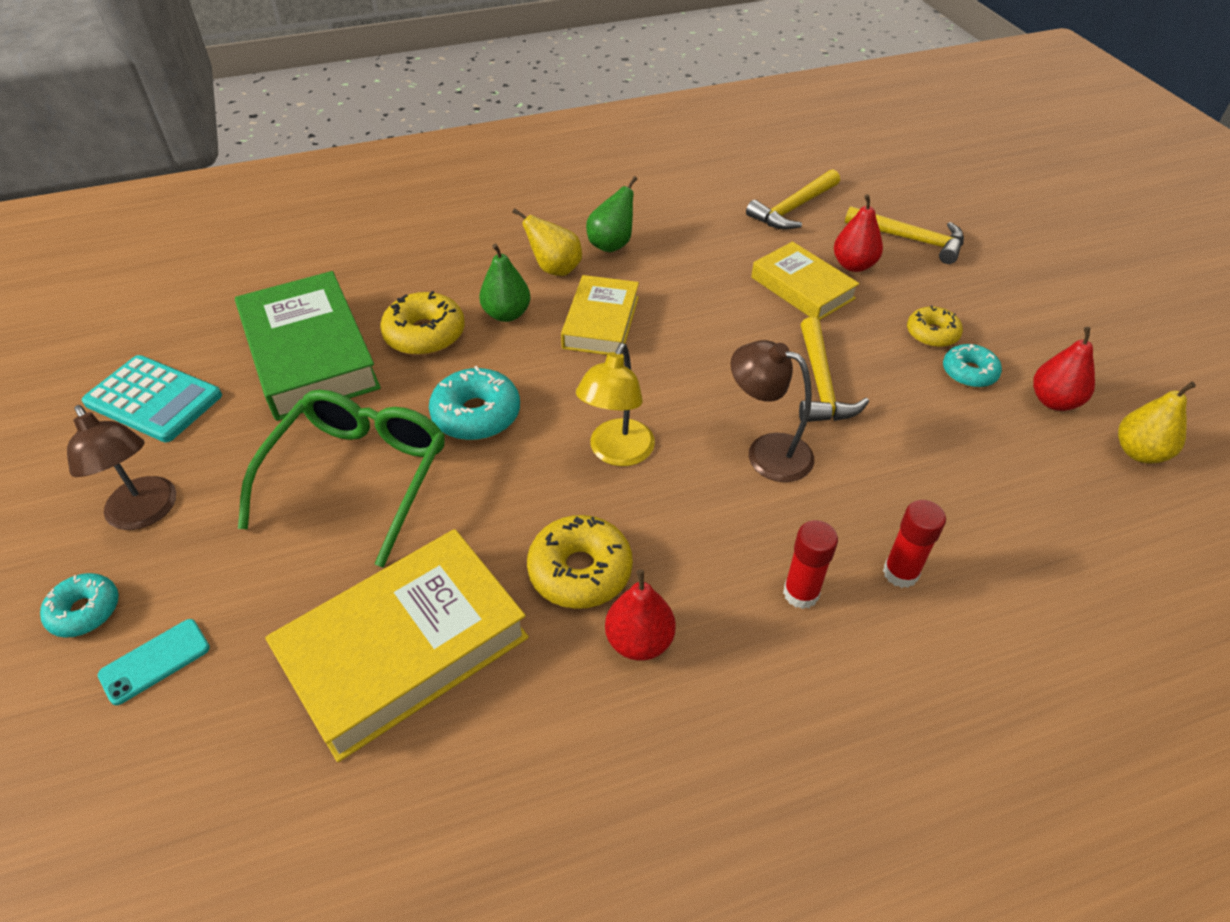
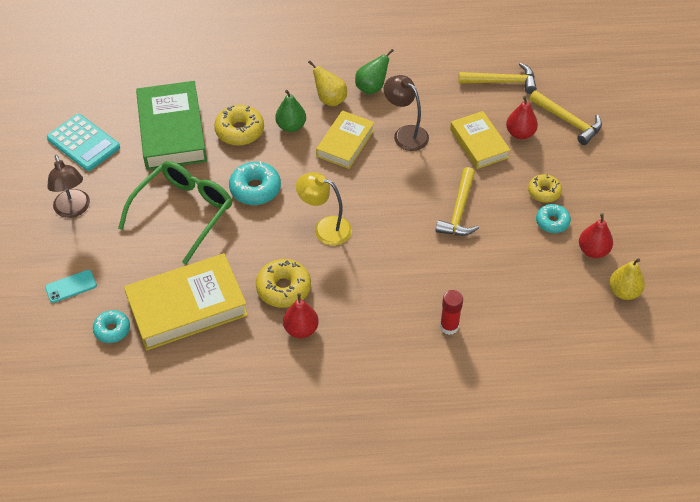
camera: 15 degrees right, 5 degrees up
(85, 611) = (41, 255): turquoise donut -> turquoise donut (112, 330)
(617, 453) = (325, 228): yellow lamp -> yellow lamp turned 75 degrees clockwise
(766, 452) = (408, 245): brown lamp -> brown lamp (405, 134)
(793, 208) = (502, 82): yellow hammer -> yellow hammer turned 150 degrees counterclockwise
(801, 593) = (392, 325): red glue stick -> none

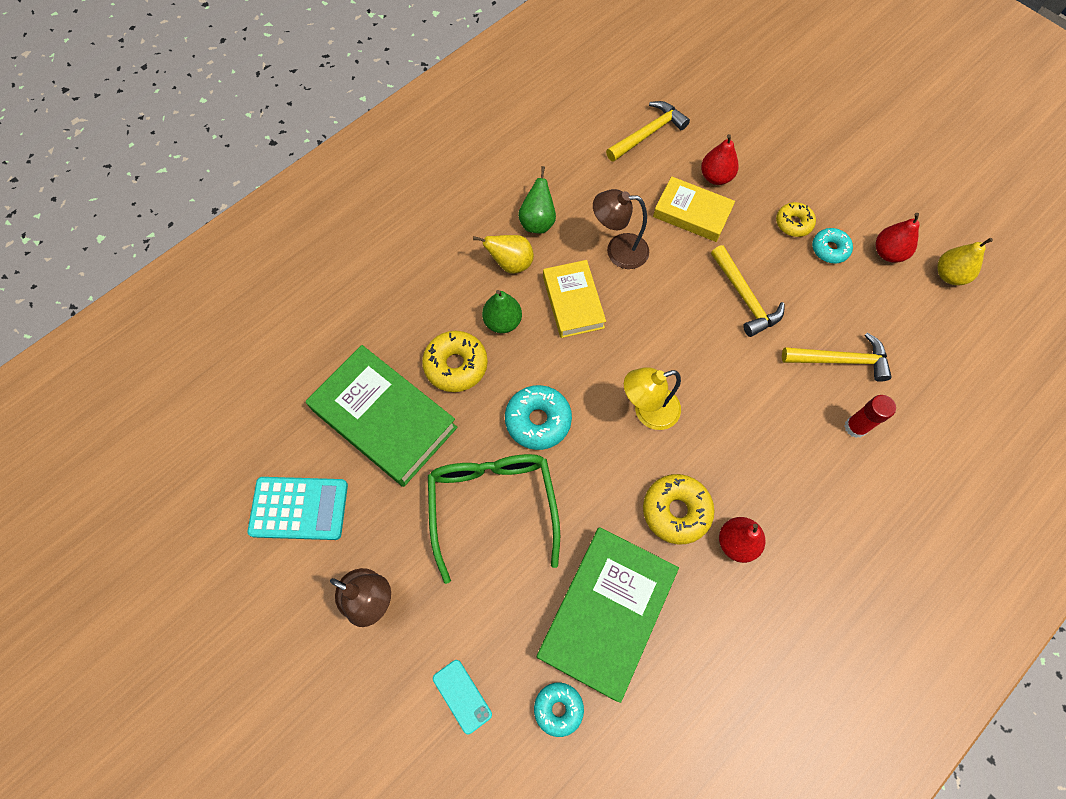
camera: 40 degrees left, 15 degrees up
(71, 286) = (462, 696): turquoise phone -> turquoise phone turned 60 degrees counterclockwise
(187, 307) = (606, 613): yellow book -> green book
(568, 121) = (741, 135): yellow hammer -> yellow hammer (840, 360)

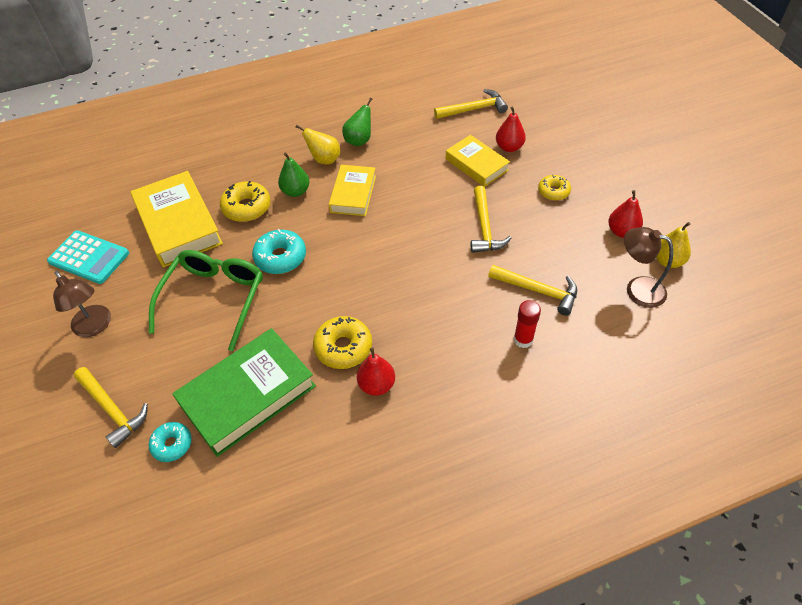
camera: 25 degrees right, 15 degrees down
(385, 419) = (179, 224): green book -> yellow book
(462, 696) = (112, 409): turquoise phone -> yellow hammer
(618, 250) = (406, 172): brown lamp -> brown lamp (637, 289)
(647, 411) = (363, 277): yellow lamp -> none
(829, 249) = (573, 216): turquoise donut -> none

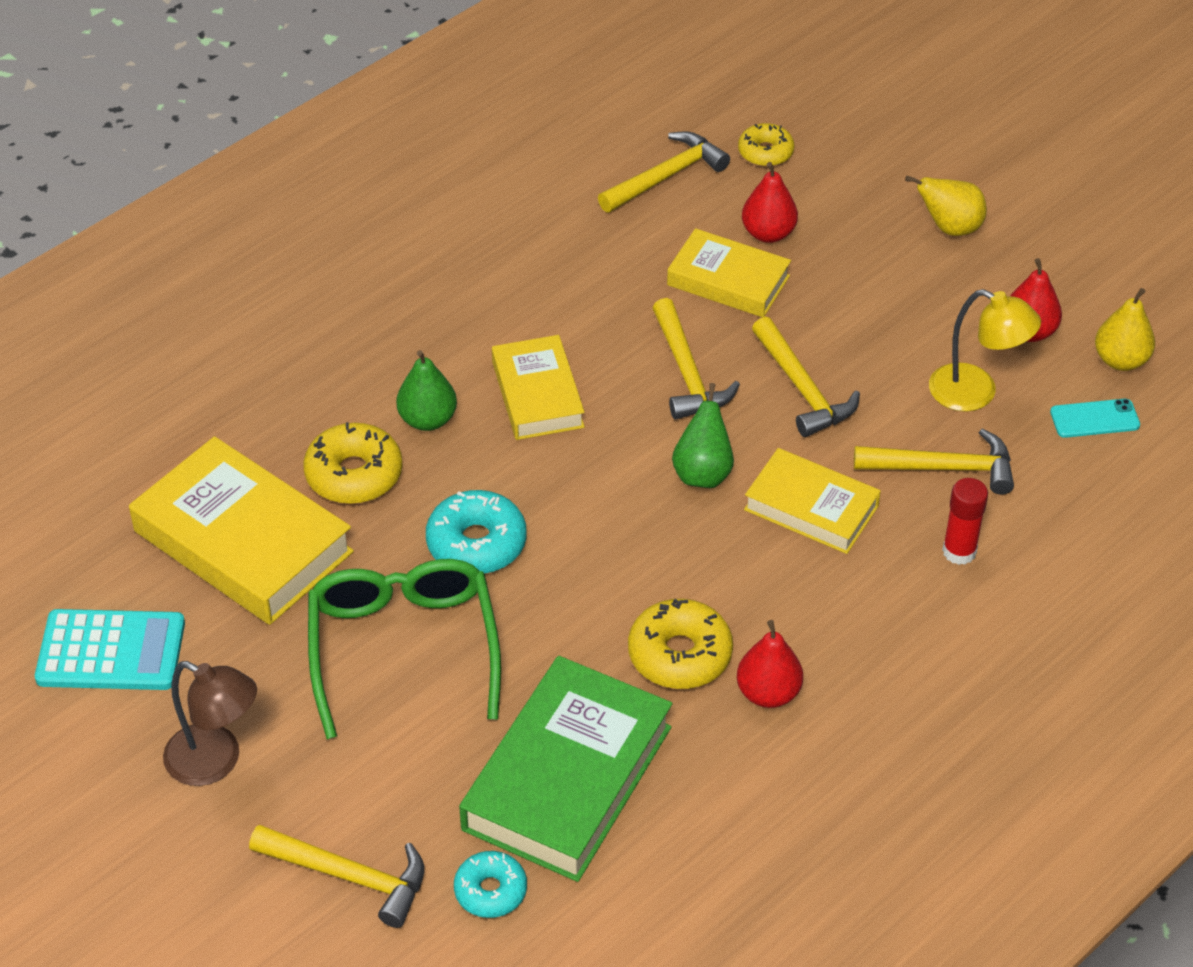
camera: 25 degrees left, 5 degrees down
(324, 159) = (443, 346): yellow pear -> yellow pear (950, 228)
(359, 140) = (487, 292): green pear -> green pear (703, 473)
(431, 203) = (687, 372): none -> yellow hammer
(455, 290) = (811, 508): none -> yellow book
(553, 191) = (885, 293): yellow donut -> yellow donut (765, 152)
(576, 256) = (976, 393): none -> yellow lamp
(637, 289) = (1094, 419): brown lamp -> turquoise phone

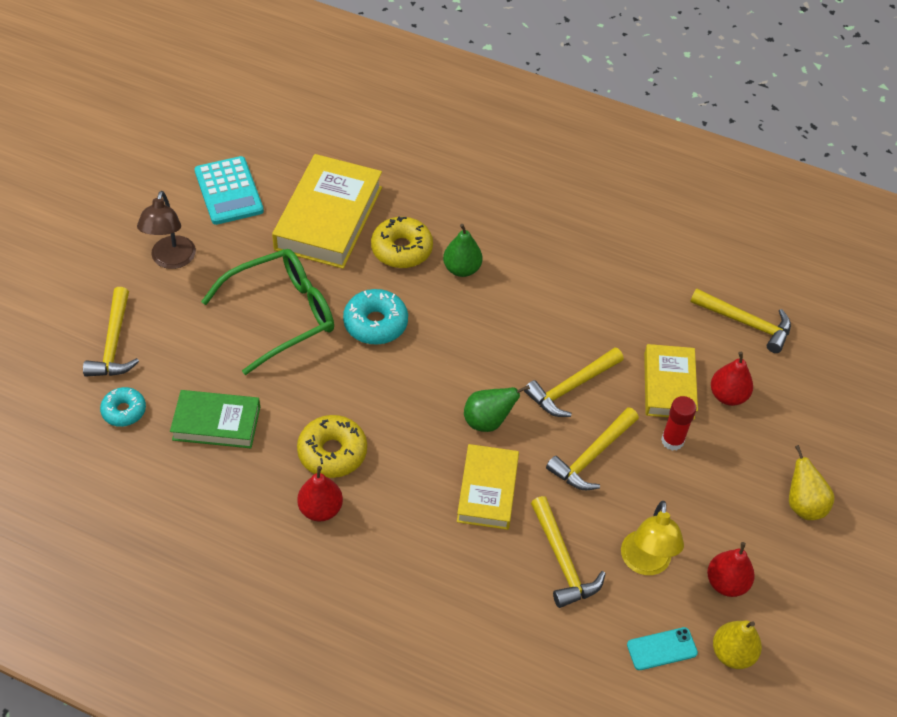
camera: 65 degrees right, 5 degrees up
(538, 394) = (510, 315): yellow book -> none
(568, 778) = (216, 423): green book -> green book, size x0.61
(765, 152) = (807, 372): yellow donut -> none
(959, 551) = (489, 590): red glue stick -> red glue stick (672, 441)
(1094, 419) = (662, 649): turquoise phone -> turquoise phone turned 75 degrees counterclockwise

